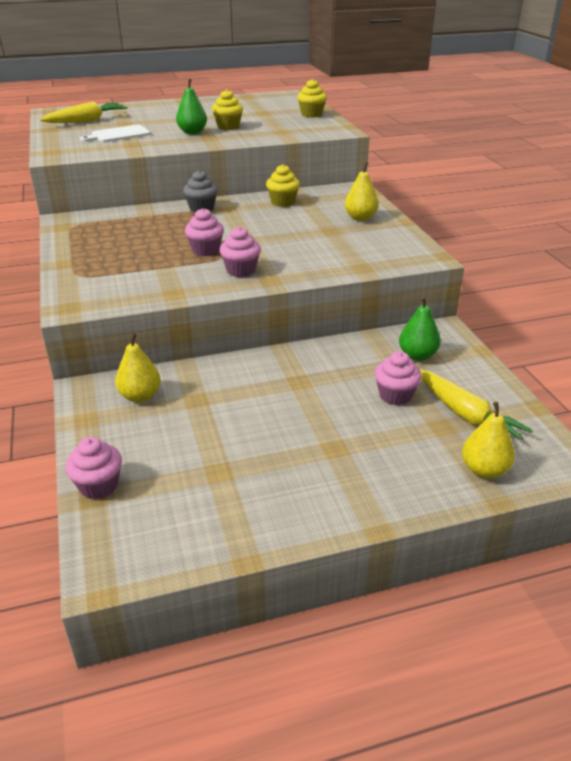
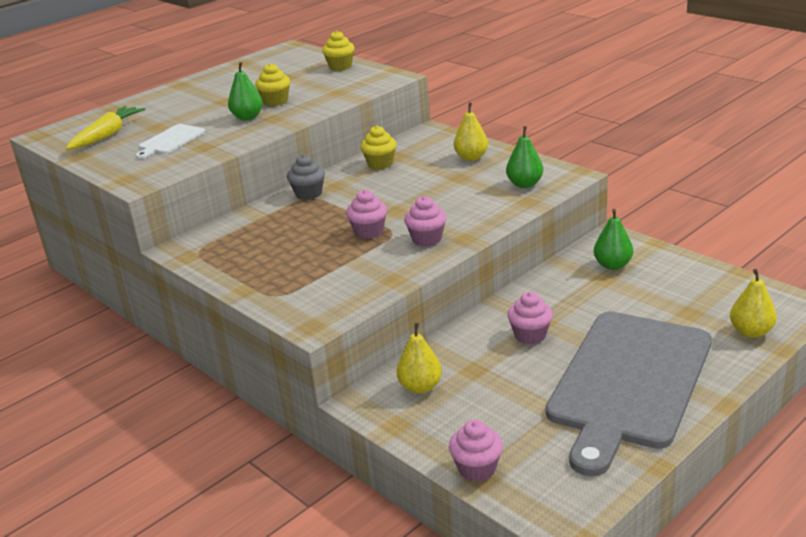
camera: 25 degrees left, 5 degrees down
(311, 467) = (628, 382): none -> grey cutting board
(377, 252) = (524, 184): none -> green pear
(395, 395) = (630, 303): pink cupcake -> pink cupcake (530, 335)
(466, 415) = (697, 297): yellow carrot -> none

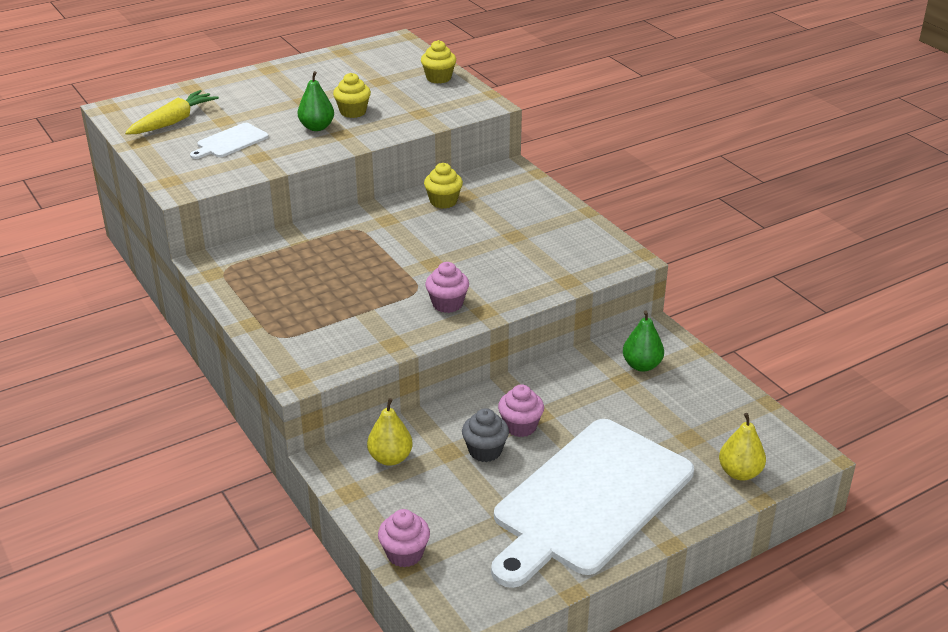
camera: 10 degrees right, 5 degrees up
(308, 194) = (357, 224): grey cupcake -> grey cupcake (485, 451)
(369, 232) = (395, 283): pink cupcake -> none
(471, 157) = (539, 213): yellow pear -> none
(524, 184) = (576, 259): green pear -> none
(628, 382) = (590, 499): grey cutting board -> white cutting board

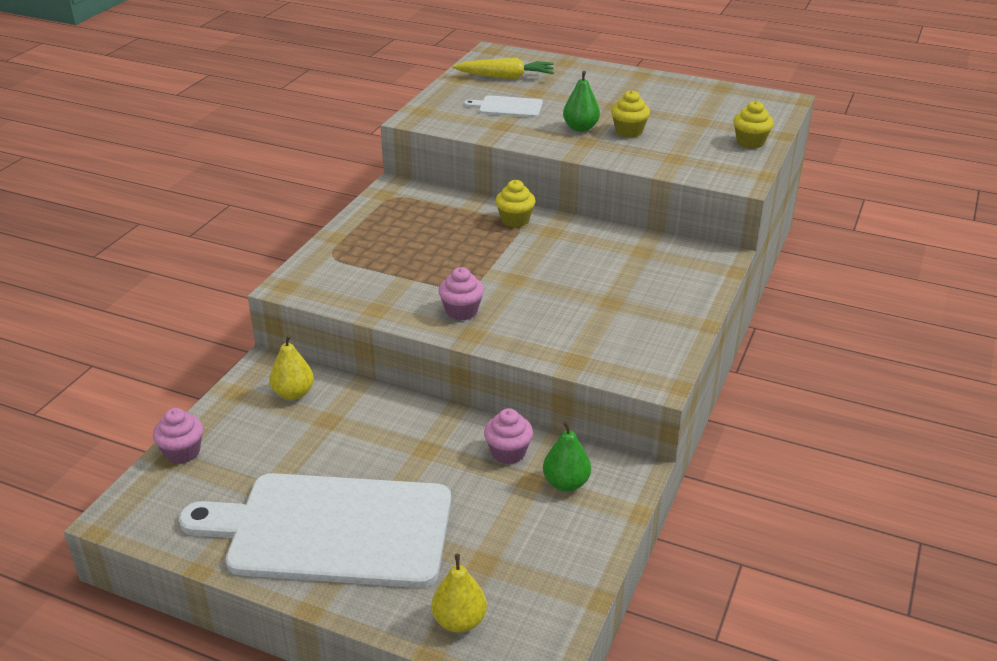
camera: 55 degrees right, 0 degrees up
(443, 201) = (616, 245): yellow cupcake -> yellow cupcake (515, 220)
(485, 451) = (346, 439): grey cupcake -> none
(520, 426) = (398, 445): pink cupcake -> pink cupcake (508, 452)

